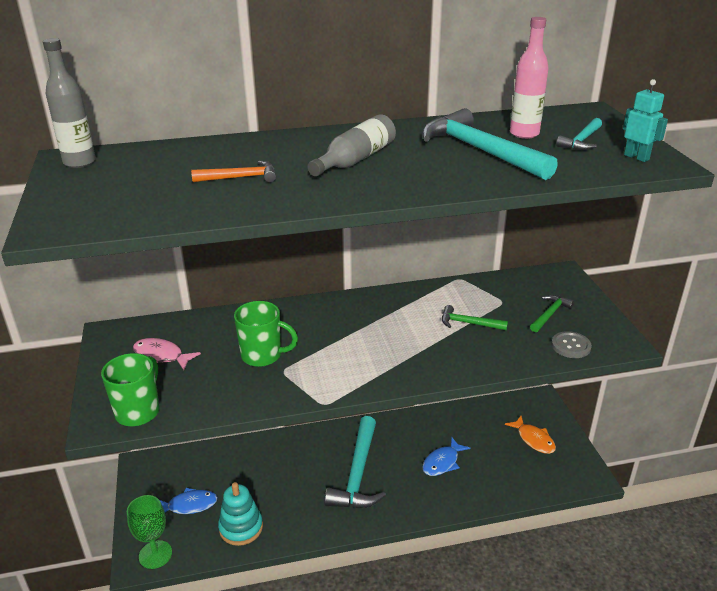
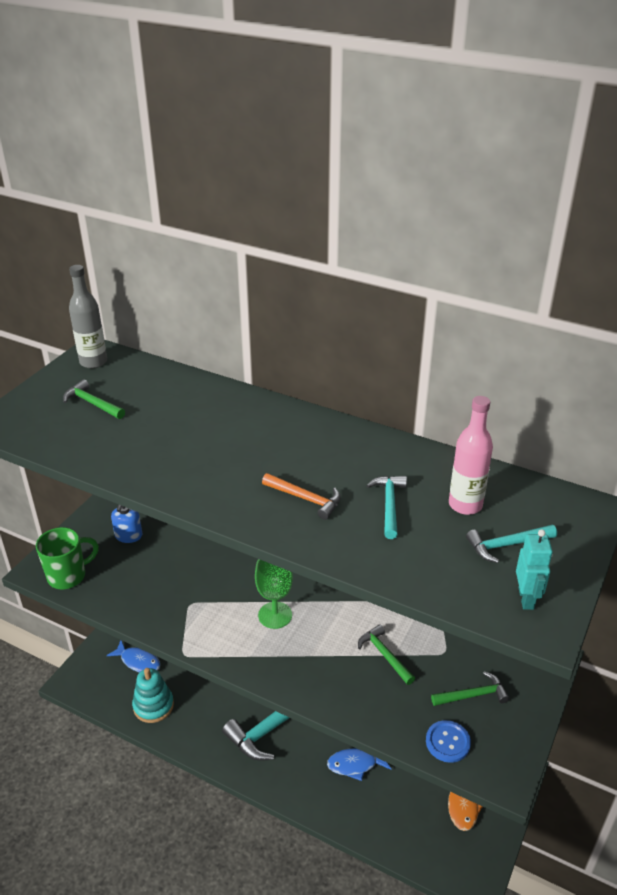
camera: 40 degrees right, 5 degrees up
(129, 184) = (92, 403): none -> green hammer
(155, 554) = (84, 685): green goblet -> green goblet (275, 615)
(161, 356) = (128, 536): pink fish -> blue soap dispenser
(240, 177) = (166, 435): orange hammer -> orange hammer (306, 499)
(262, 356) = (191, 580): green mug -> none
(355, 160) = (272, 459): grey bottle -> none
(480, 151) = (389, 505): turquoise hammer -> turquoise hammer, size x0.51
(571, 346) = (447, 742): grey button -> blue button

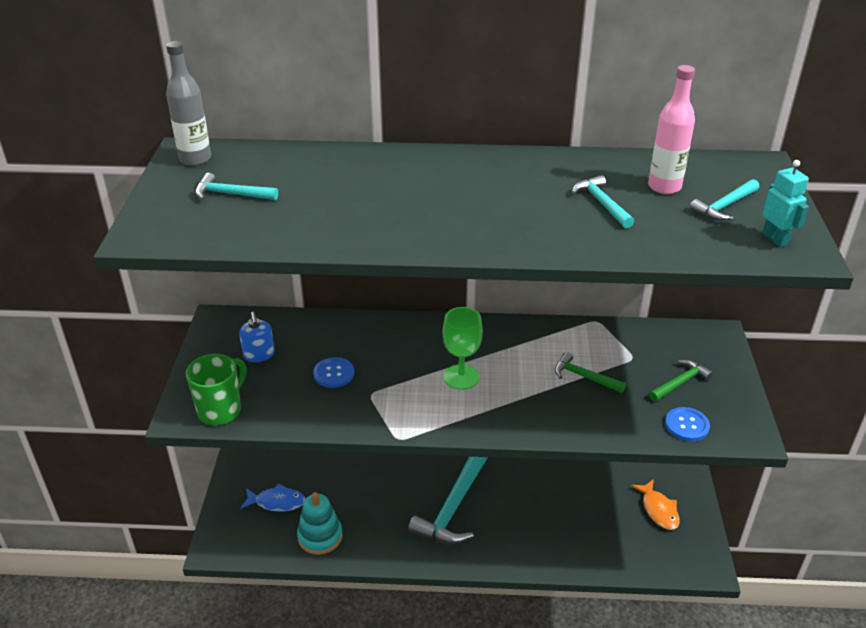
camera: 25 degrees left, 0 degrees up
(92, 403) = (231, 194): green hammer -> turquoise hammer
(174, 574) = (334, 374): none -> blue button
(306, 499) = (524, 218): orange hammer -> none
(355, 764) = (547, 514): blue fish -> none

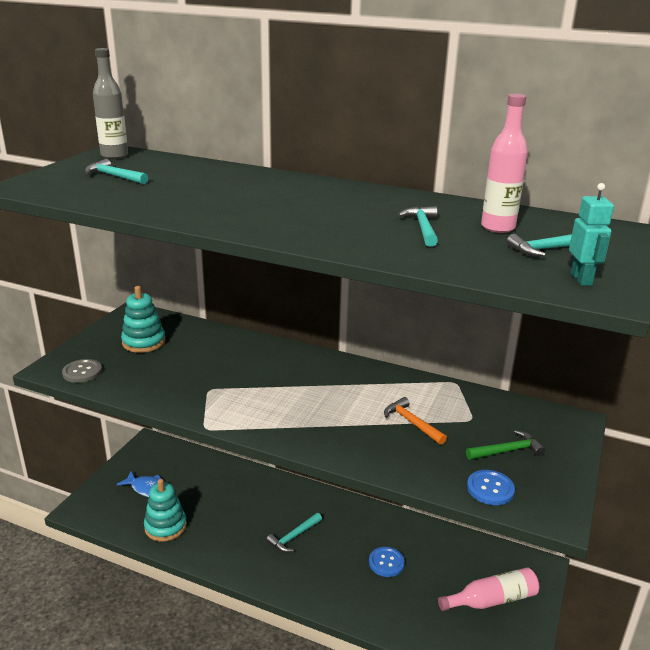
camera: 20 degrees right, 10 degrees down
(220, 410) = (82, 372): green mug -> grey button
(259, 355) = (144, 342): blue soap dispenser -> turquoise stacking toy
(334, 374) = (191, 368): blue button -> blue button (386, 563)
(453, 507) = (293, 537): turquoise hammer -> turquoise hammer, size x0.51
(461, 377) = (296, 396): green goblet -> none
(584, 377) = (412, 423): green hammer -> orange hammer
(658, 510) = (491, 600): orange fish -> pink bottle

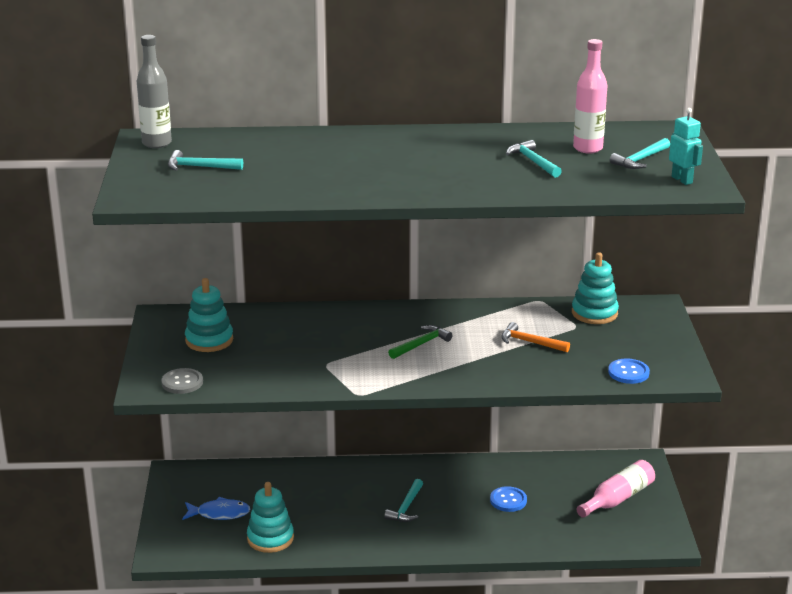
camera: 25 degrees left, 0 degrees up
(500, 410) = (594, 313): none -> turquoise stacking toy
(507, 451) = (622, 342): green hammer -> green hammer (421, 344)

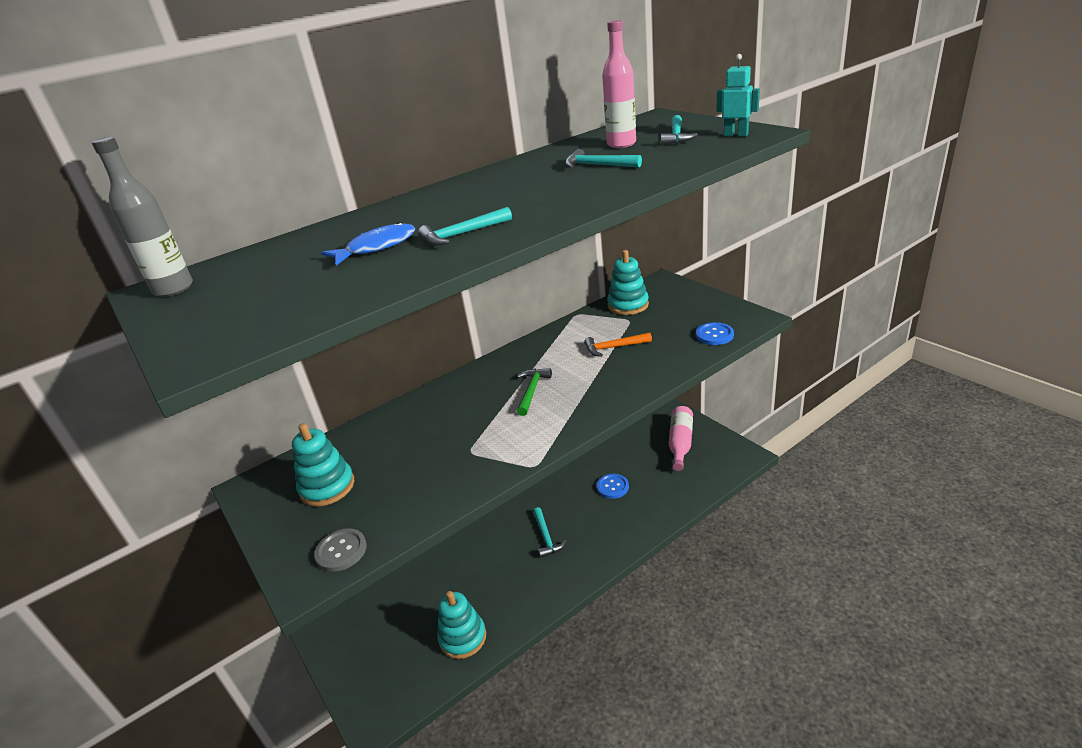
camera: 30 degrees left, 5 degrees up
(199, 167) = (259, 290): turquoise hammer -> turquoise hammer (462, 234)
(220, 513) = (395, 640): blue fish -> blue fish (377, 247)

